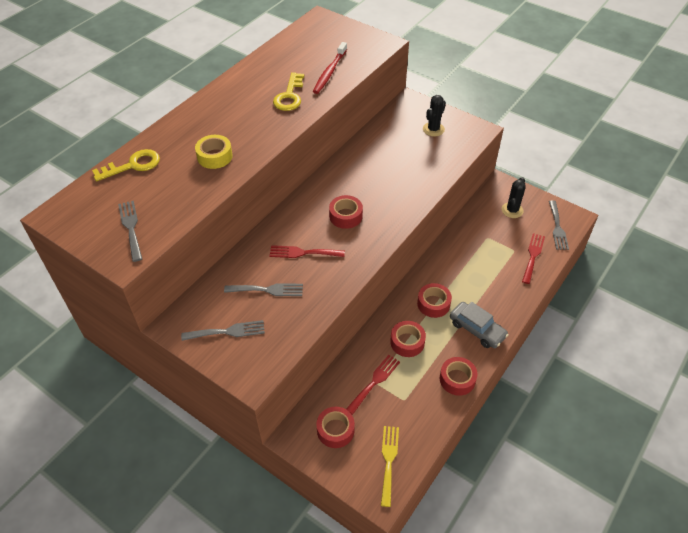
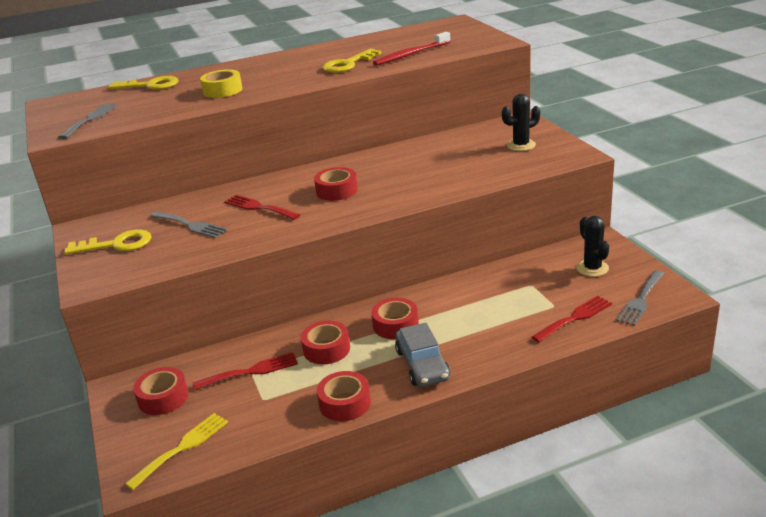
camera: 35 degrees right, 20 degrees down
(227, 331) = (116, 244): grey fork -> yellow key
(512, 210) = (592, 268): black cactus -> black cactus turned 75 degrees counterclockwise

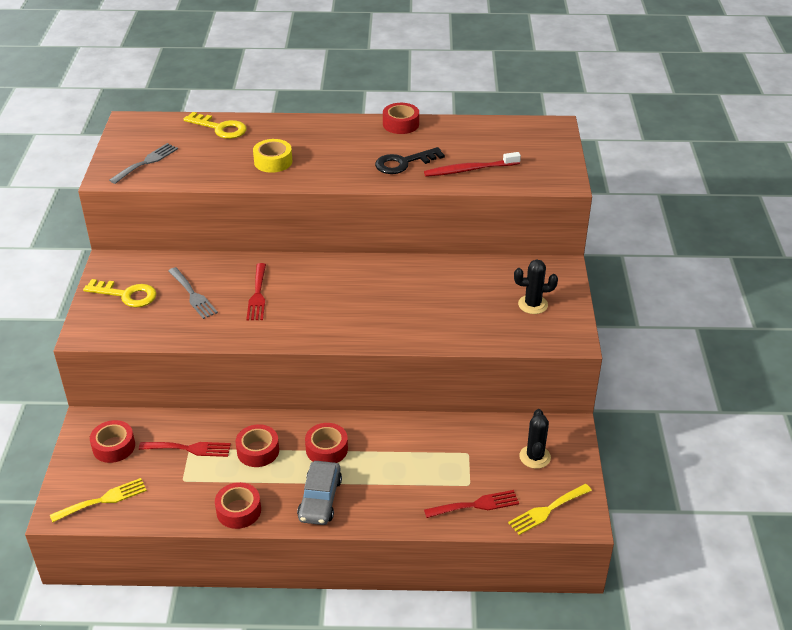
camera: 20 degrees right, 10 degrees up
(259, 207) = (257, 295): red fork -> red fork turned 150 degrees counterclockwise
(337, 191) = (332, 300): red tape -> red tape (401, 124)
(348, 64) = (403, 163): yellow key -> black key
(640, 300) = (547, 510): grey fork -> yellow fork

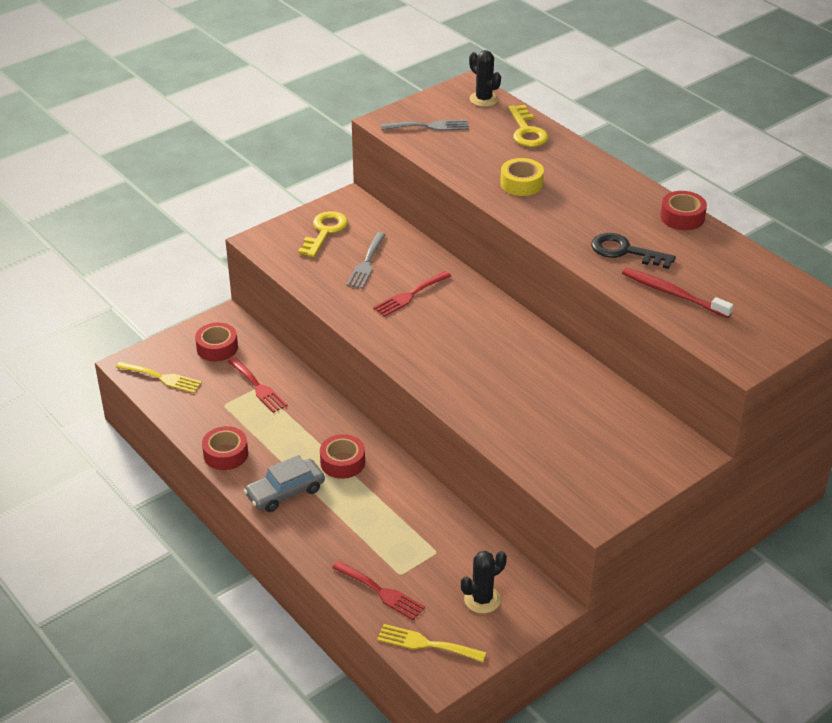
camera: 50 degrees right, 0 degrees up
(126, 295) = (324, 232): yellow key -> yellow key turned 135 degrees counterclockwise
(258, 451) = (297, 425): red tape -> none
(532, 304) = (610, 462): black cactus -> black cactus (484, 99)

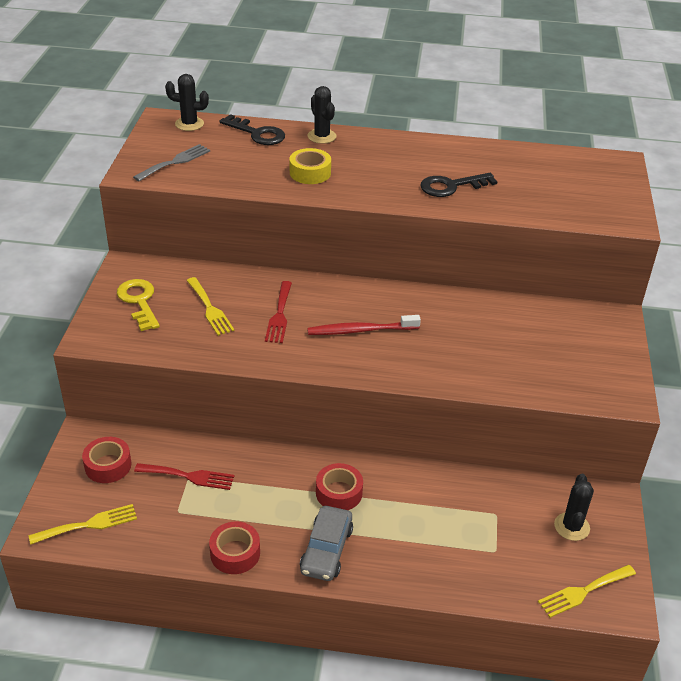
camera: 45 degrees left, 0 degrees up
(366, 263) = (210, 309): grey fork -> yellow fork
(381, 592) = (502, 576): red fork -> none
(527, 131) = (257, 133): yellow key -> black key
(577, 157) = (322, 136): none -> black cactus
(673, 294) = (524, 199): red toothbrush -> red toothbrush (360, 330)
(682, 217) = (451, 145): red tape -> none

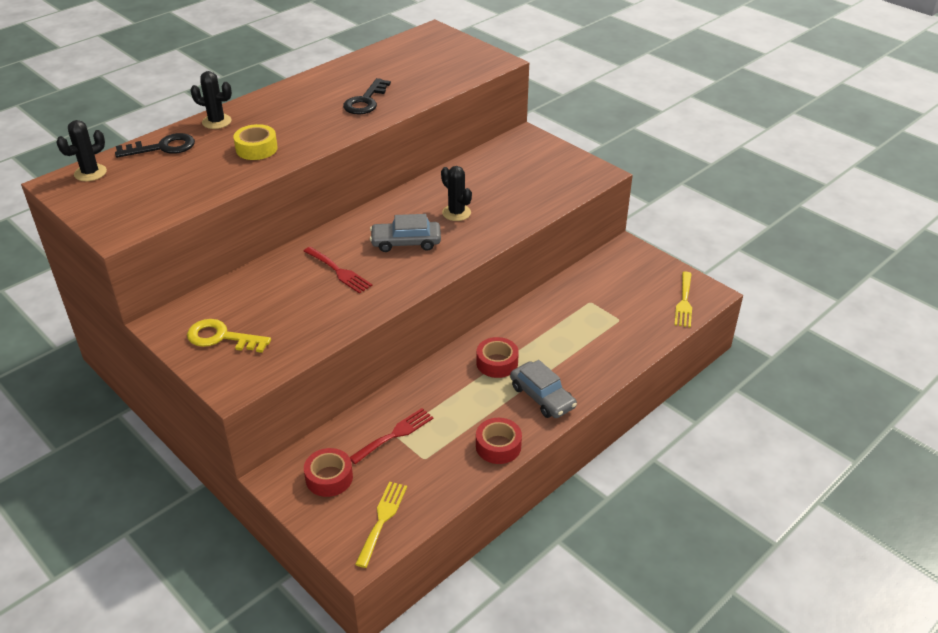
camera: 50 degrees left, 0 degrees up
(175, 162) = (136, 204): grey fork -> none
(210, 309) = (284, 303): yellow fork -> none
(360, 330) = (406, 242): red toothbrush -> grey car
(571, 527) = (632, 277): black cactus -> black cactus (456, 213)

